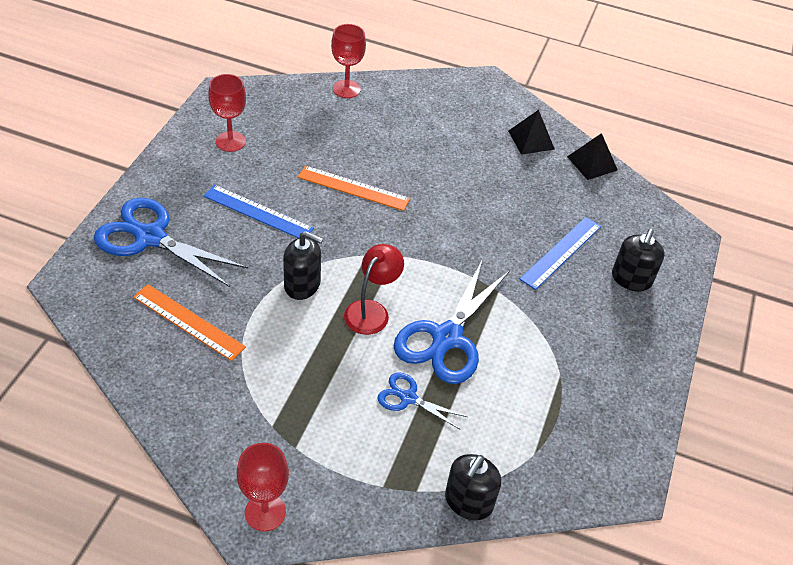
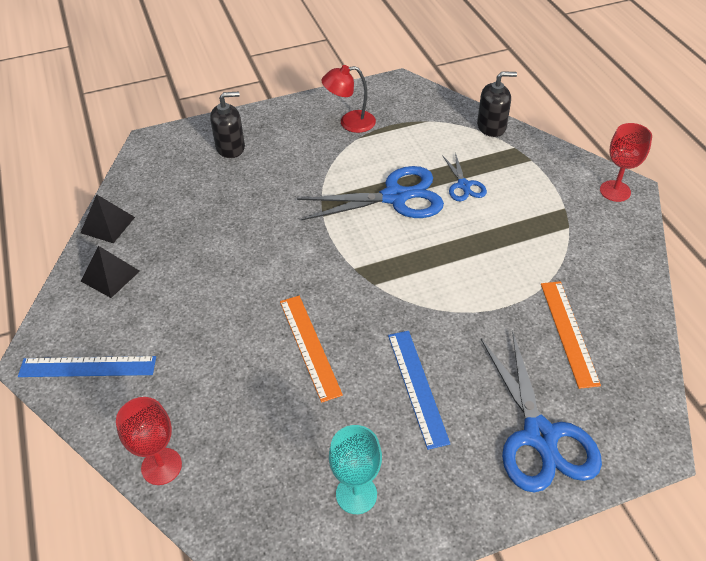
camera: 125 degrees left, 0 degrees up
(230, 141) = (356, 494): red goblet -> turquoise goblet
(302, 285) = (450, 297): black soap dispenser -> none
(371, 310) = (422, 245): red lamp -> red lamp (350, 123)
(561, 252) = (242, 189): blue ruler -> blue ruler (87, 366)

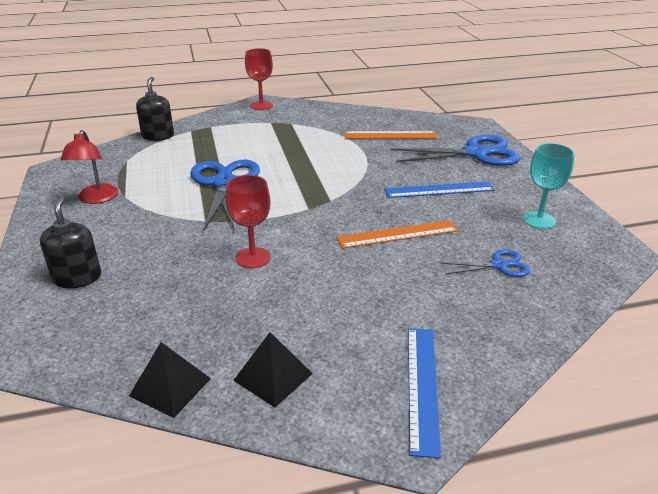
camera: 85 degrees left, 15 degrees down
(161, 466) = (541, 320): red goblet -> red goblet (253, 258)
(463, 185) = (226, 153): blue scissors -> blue scissors (499, 265)

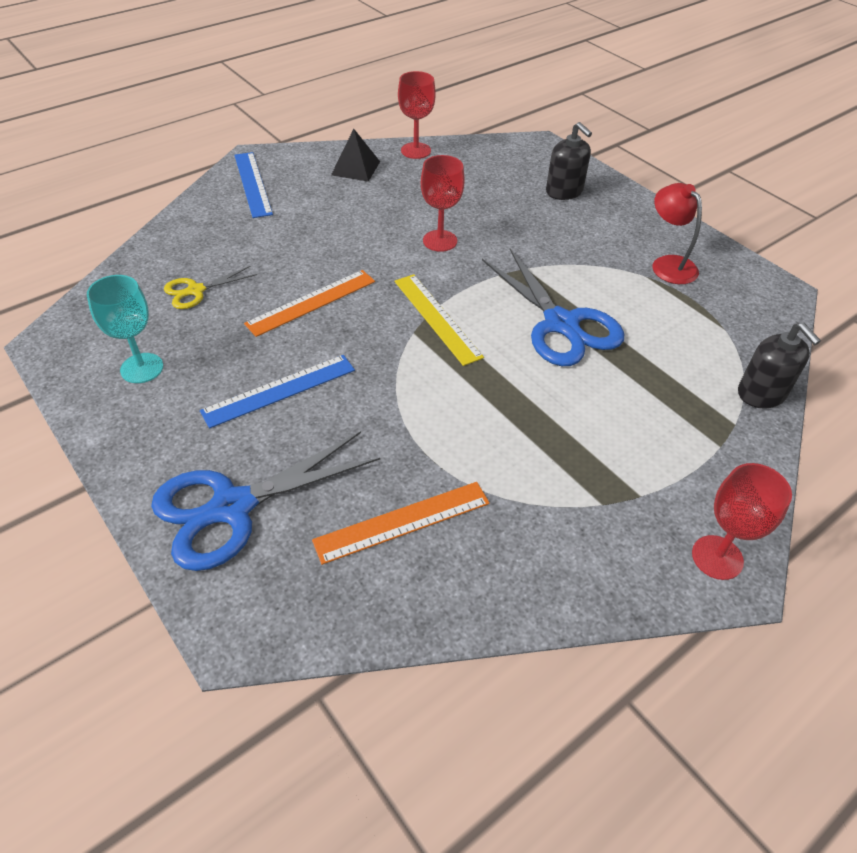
camera: 155 degrees right, 15 degrees up
(170, 387) = (416, 151): black pyramid -> red goblet
(306, 204) = (437, 318): none -> yellow ruler
(499, 265) = (196, 290): blue scissors -> yellow scissors

